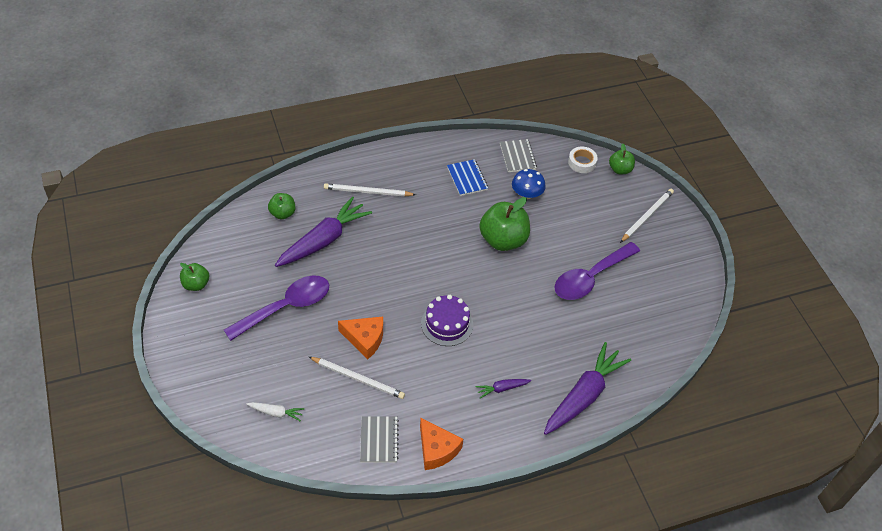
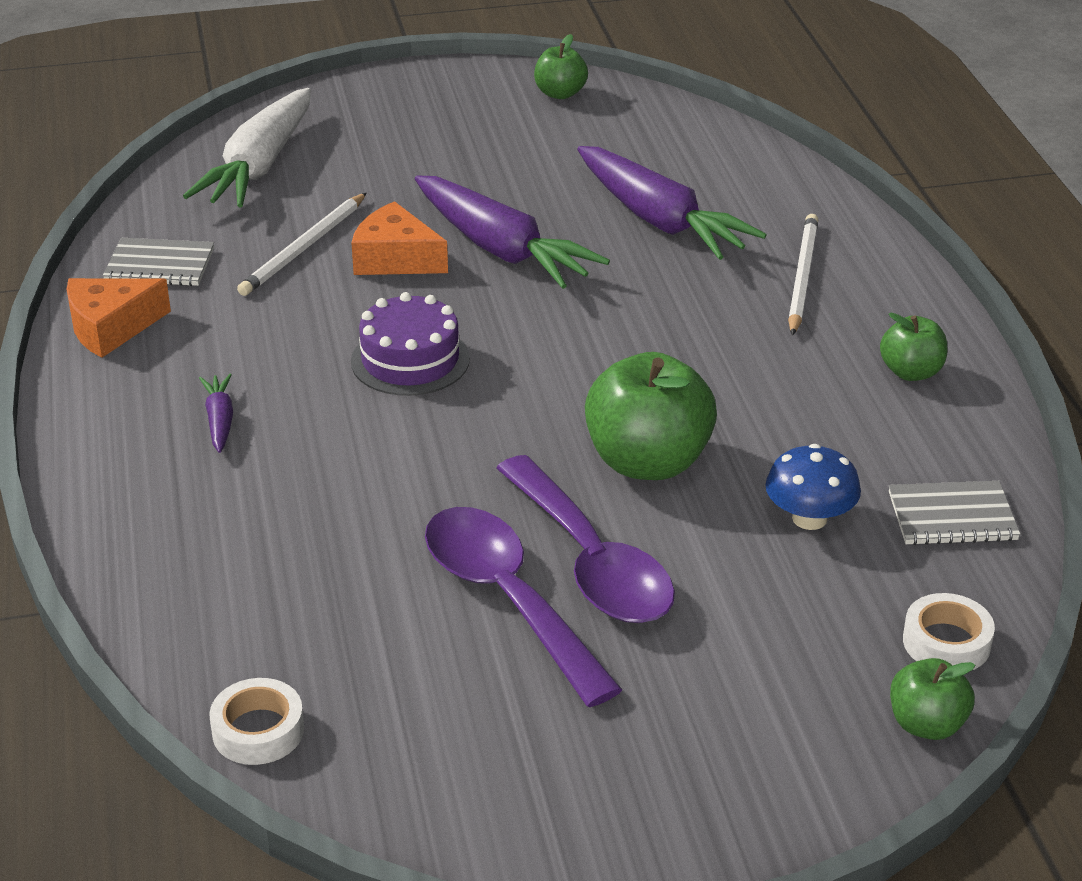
camera: 100 degrees right, 15 degrees down
(276, 413) = (259, 166): white carrot -> white carrot, size x2.24
(282, 213) = (735, 176): green apple -> green apple (911, 372)
(286, 307) = (492, 178): purple spoon -> purple spoon (591, 562)
(365, 339) = (395, 259): orange cheese -> orange cheese turned 90 degrees clockwise
(467, 178) = (858, 422): blue notebook -> none
(583, 395) = (159, 539): purple carrot -> purple carrot (502, 249)
(647, 216) = (730, 755): white pencil -> none
(674, 343) = (258, 730): none -> white tape

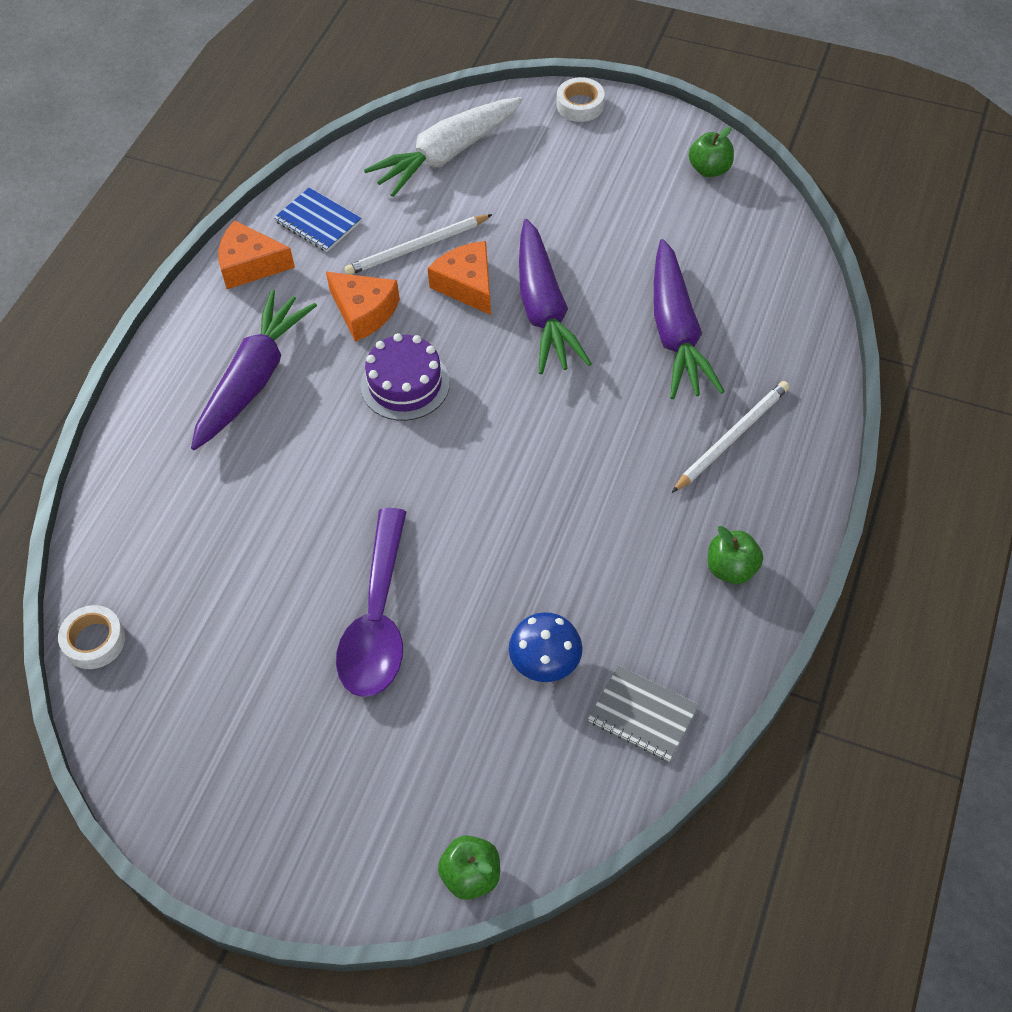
camera: 35 degrees right, 20 degrees up
(160, 265) = (318, 222): grey notebook -> blue notebook
(219, 420) = (254, 379): purple carrot -> purple carrot, size x2.24
(296, 319) = (364, 312): none -> orange cheese
(507, 599) = (304, 621): purple spoon -> none
(648, 462) = (482, 554): green apple -> none
(946, 642) = (542, 818): white tape -> white tape (580, 105)

